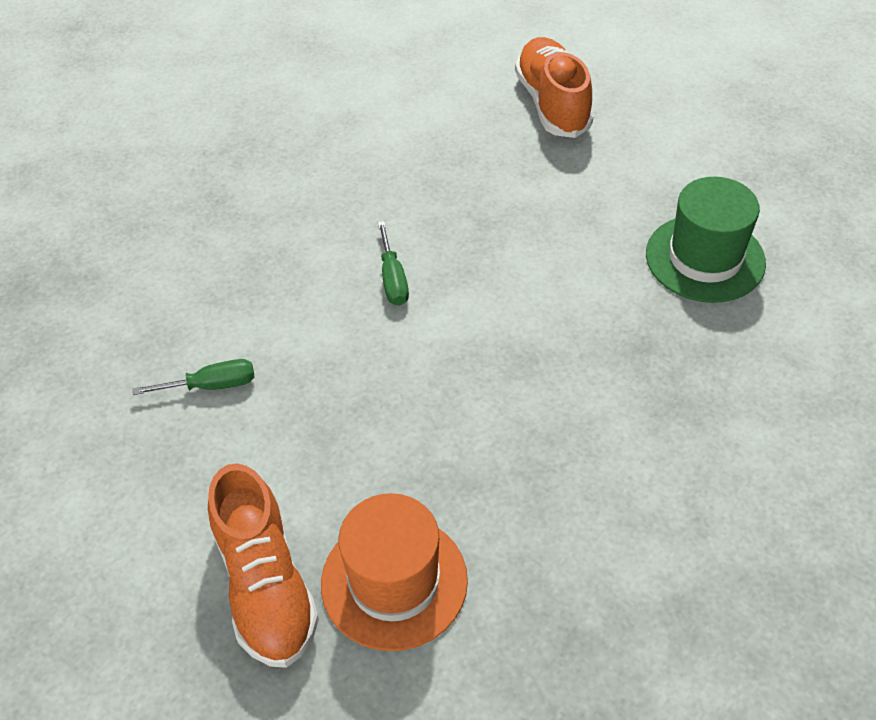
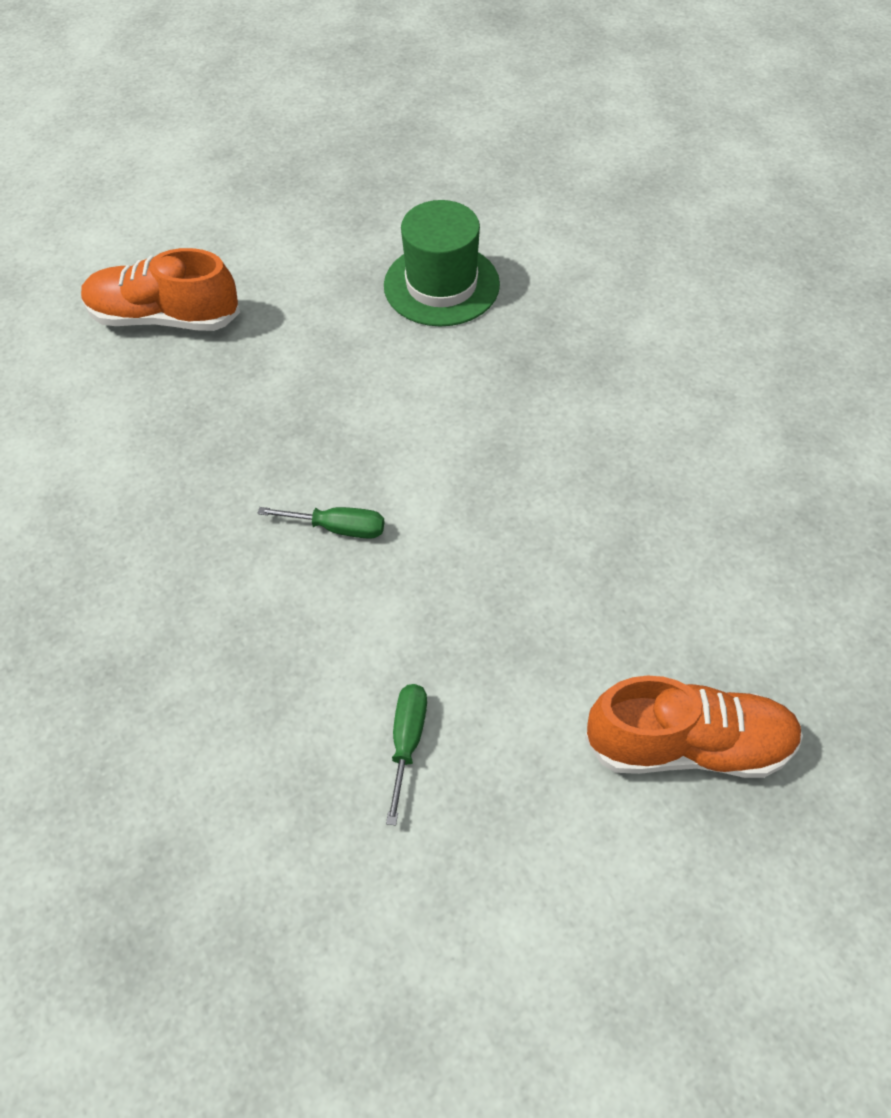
camera: 70 degrees left, 5 degrees up
(394, 581) = (715, 632): orange hat -> none

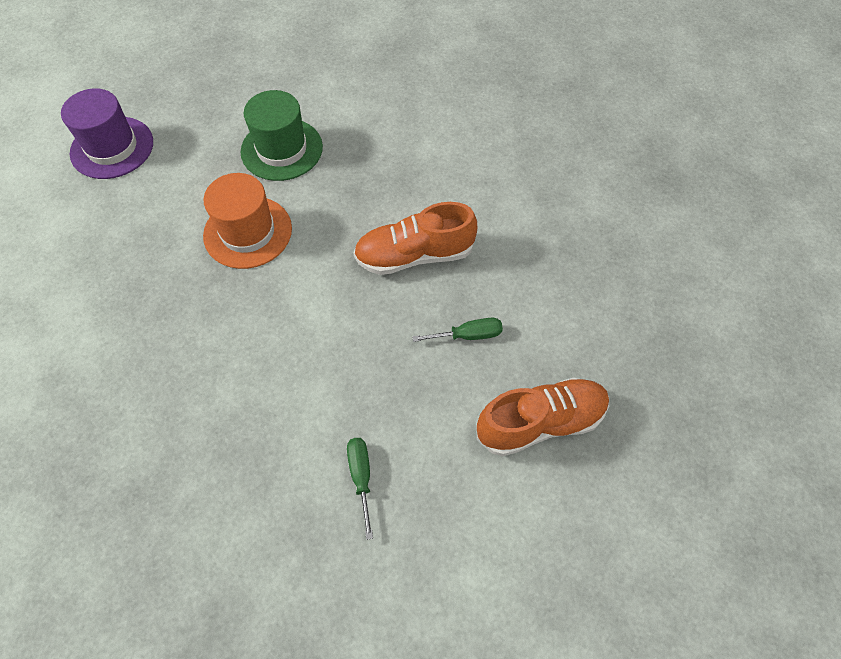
camera: 20 degrees left, 5 degrees up
(164, 318) = (89, 221): orange shoe -> orange shoe (414, 255)
(223, 234) = (112, 147): none -> purple hat
(338, 528) = (266, 342): green screwdriver -> green screwdriver (468, 335)
(361, 381) = (248, 232): none -> orange hat

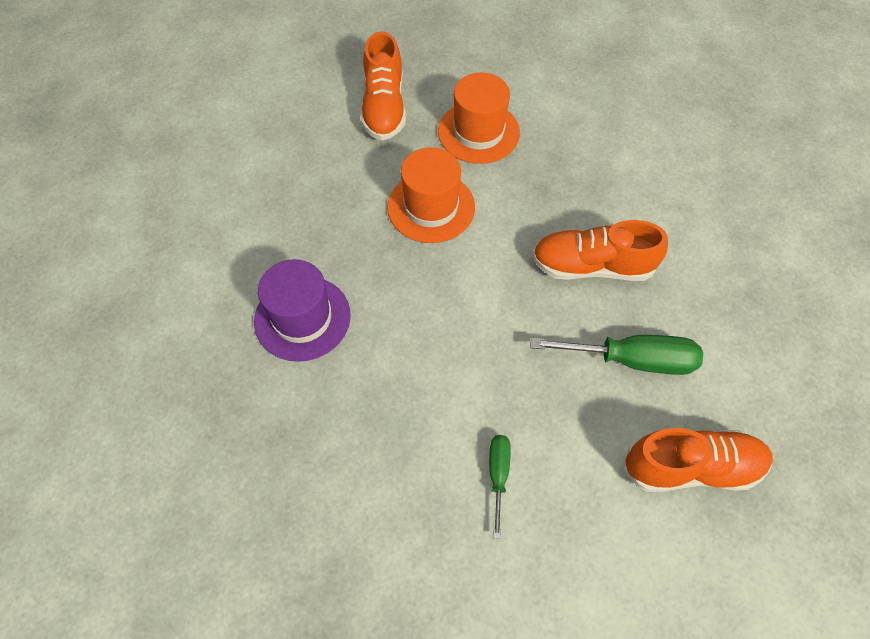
camera: 15 degrees right, 0 degrees up
(112, 147) = (318, 98): purple hat -> purple hat (302, 318)
(182, 143) = (384, 107): none -> orange shoe
(282, 149) = (478, 132): green hat -> orange hat
(468, 335) = (632, 360): green screwdriver -> green screwdriver, size x1.79

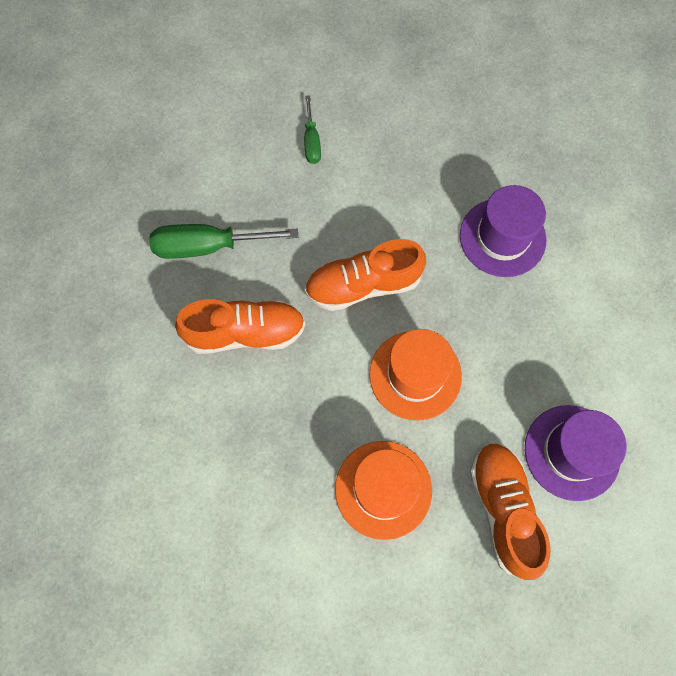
camera: 170 degrees right, 10 degrees up
(312, 134) = (572, 452): none -> purple hat
(691, 467) = (164, 169): orange shoe -> orange shoe (363, 285)

